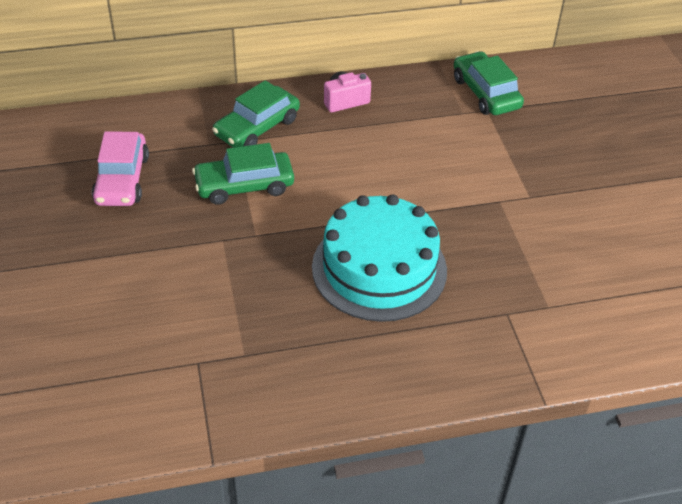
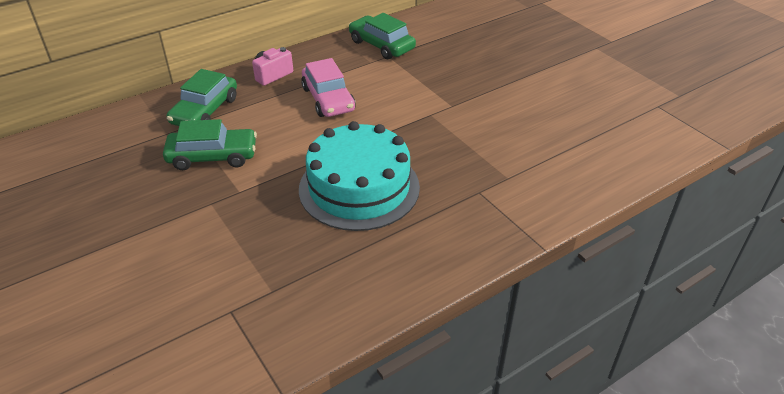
camera: 20 degrees left, 5 degrees down
(122, 179) = (95, 180): pink car -> pink car (328, 99)
(244, 186) = (212, 156): green car -> green car turned 150 degrees counterclockwise

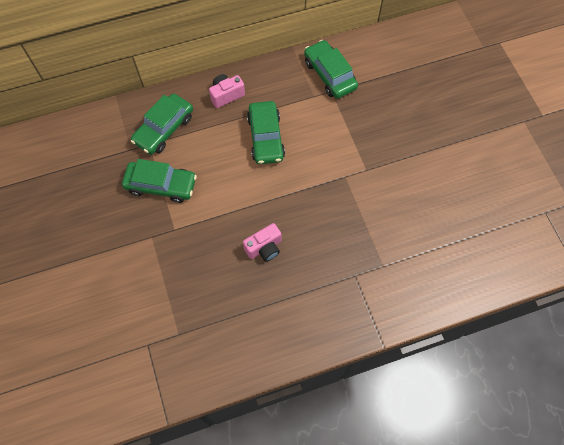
camera: 15 degrees right, 25 degrees up
(328, 99) = (265, 137): pink car -> green car
(359, 188) = (264, 248): turquoise cake -> pink camera

